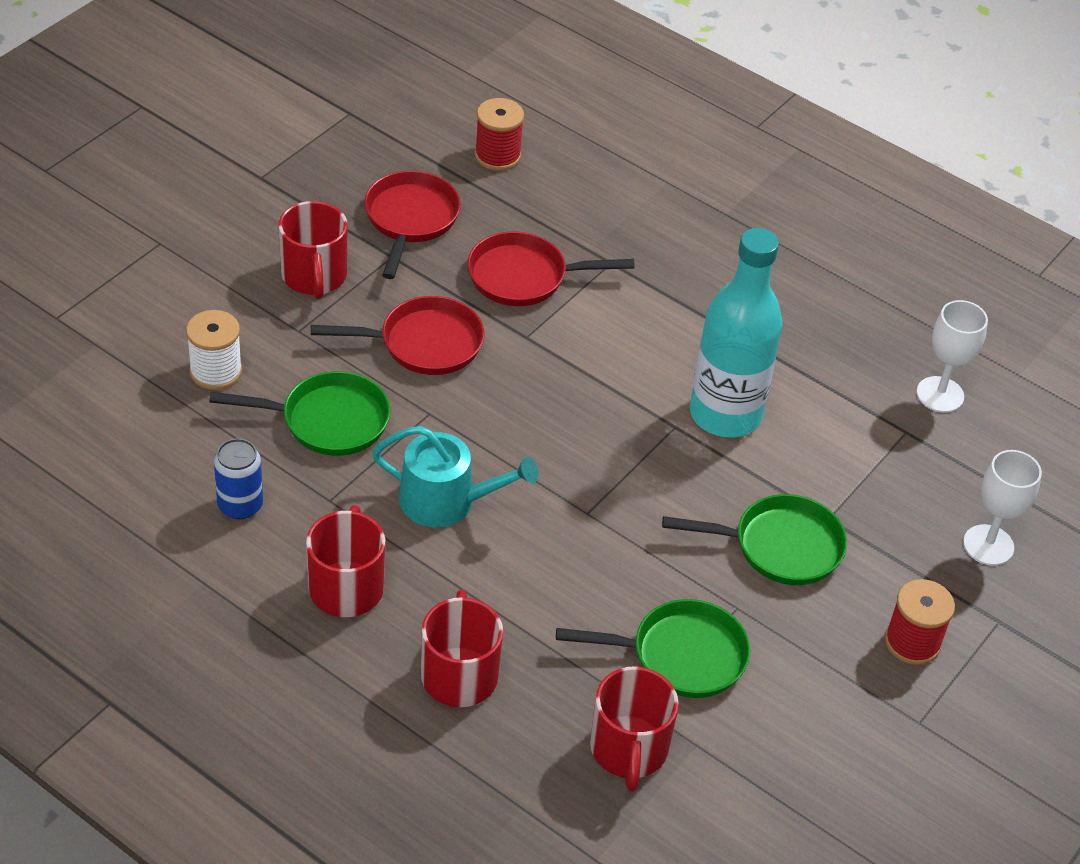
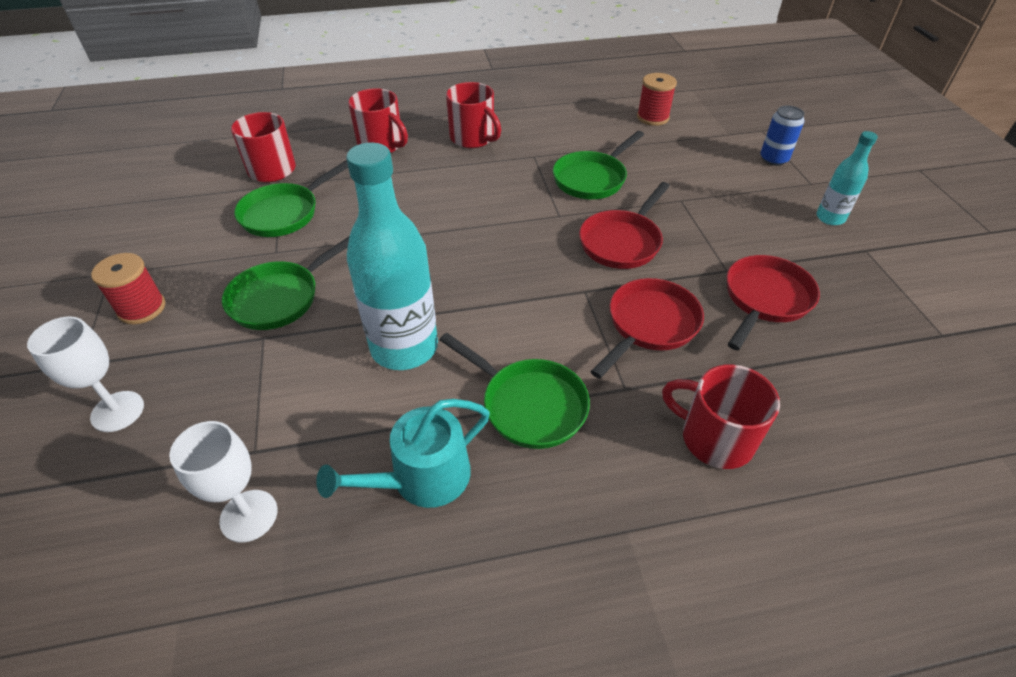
camera: 135 degrees right, 0 degrees up
(216, 371) = (670, 160): white spool -> none
(223, 212) = (830, 218): none -> turquoise bottle
(240, 505) = (562, 131): blue can -> blue can (773, 159)
(314, 276) = (730, 227): red mug -> red mug (714, 438)
(410, 220) = (765, 299): red pan -> red pan turned 105 degrees counterclockwise
(446, 501) = (486, 190): turquoise watering can -> turquoise watering can (422, 478)
(497, 156) = (828, 399): red spool -> red spool (652, 117)
(689, 306) = (529, 405): none -> green pan

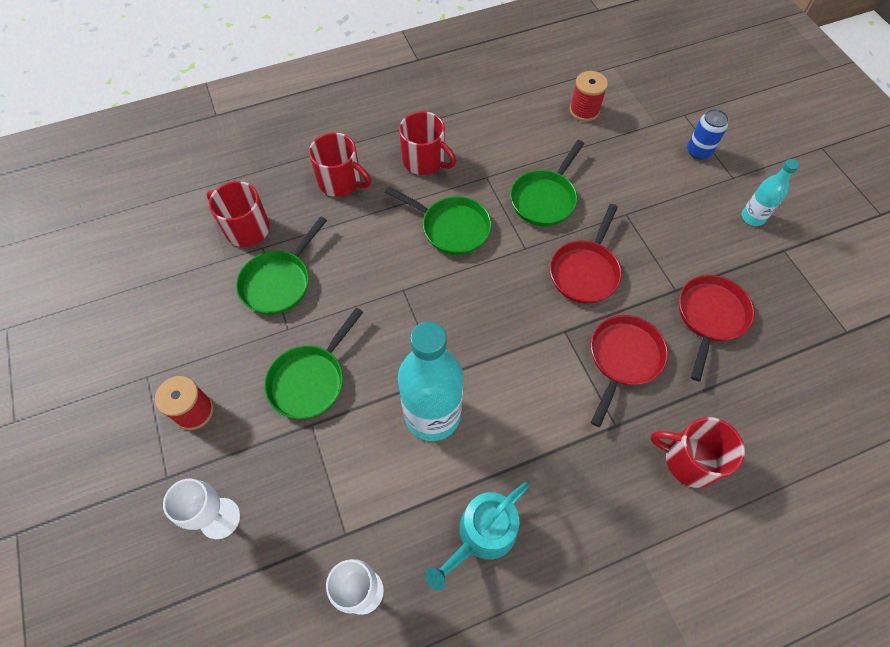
camera: 10 degrees left, 15 degrees up
(529, 405) = (545, 454): green pan -> green pan (451, 228)

